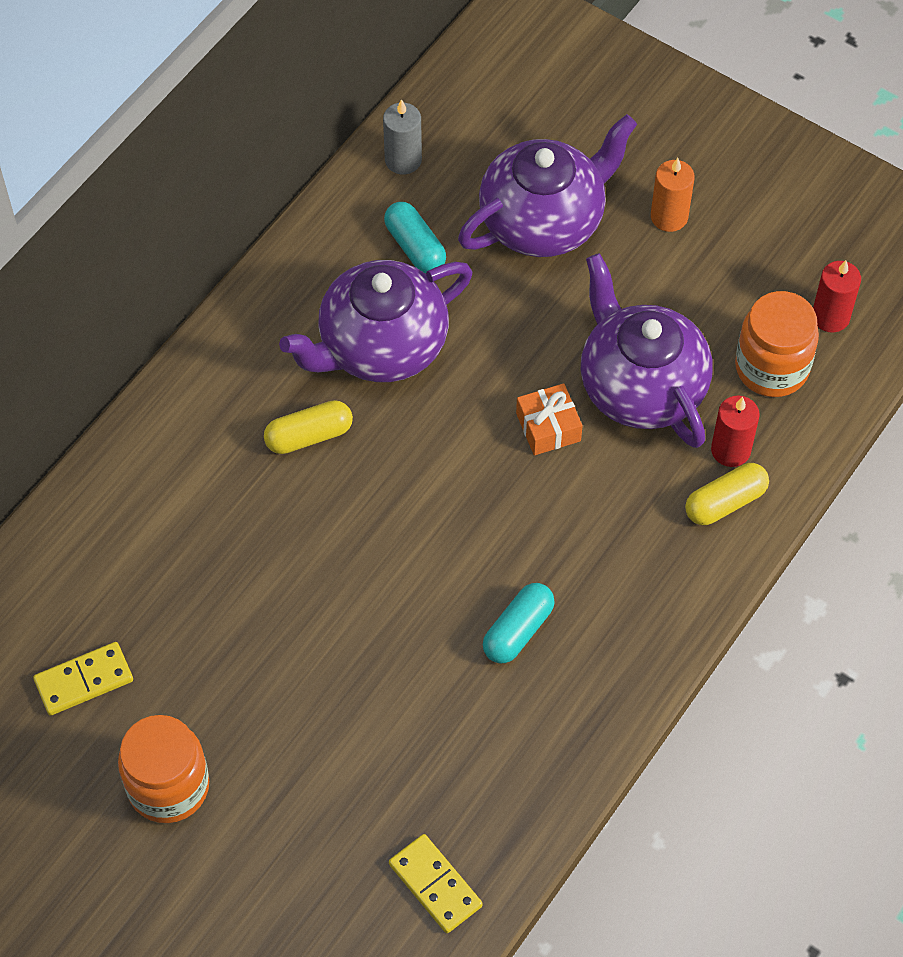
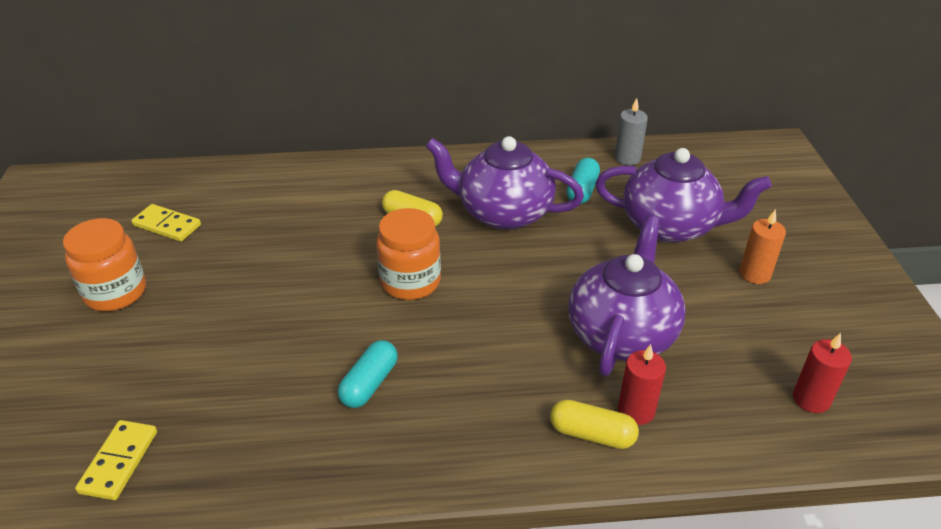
camera: 50 degrees right, 20 degrees down
(518, 630) = (369, 384): turquoise capsule -> turquoise capsule turned 60 degrees counterclockwise
(548, 427) = (537, 308): orange gift -> none
(771, 368) = (727, 392): orange jar -> orange jar (410, 282)

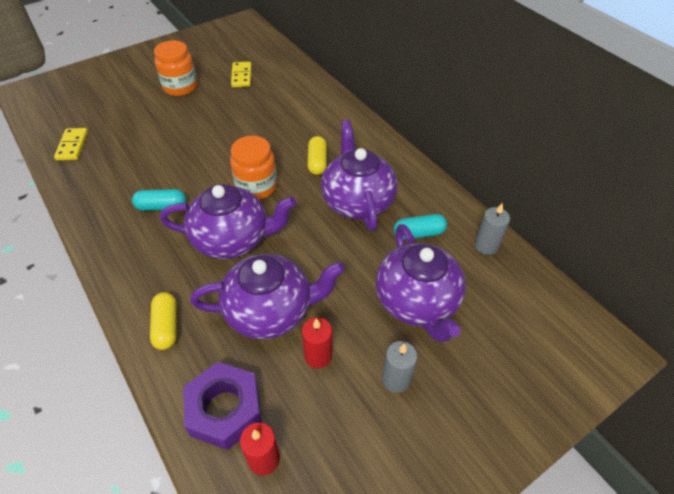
camera: 60 degrees right, 10 degrees up
(119, 462) = (72, 146): yellow domino -> yellow domino turned 75 degrees counterclockwise
(487, 331) = (232, 239): none -> purple teapot
(636, 410) = (198, 344): red candle -> red candle (318, 356)
(739, 413) = (225, 409): none -> purple nut
(754, 274) = (396, 379): orange candle -> grey candle

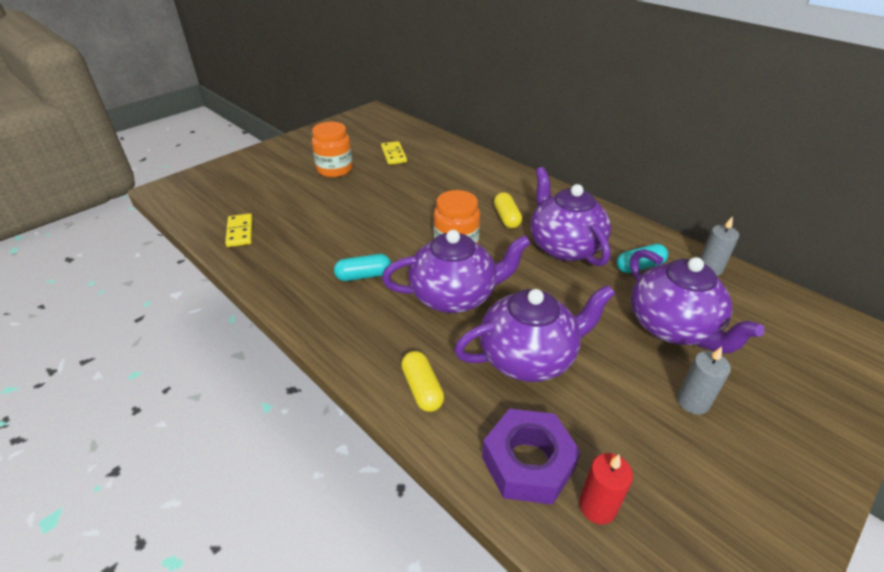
camera: 10 degrees left, 10 degrees down
(318, 356) = (600, 392): red candle -> none

